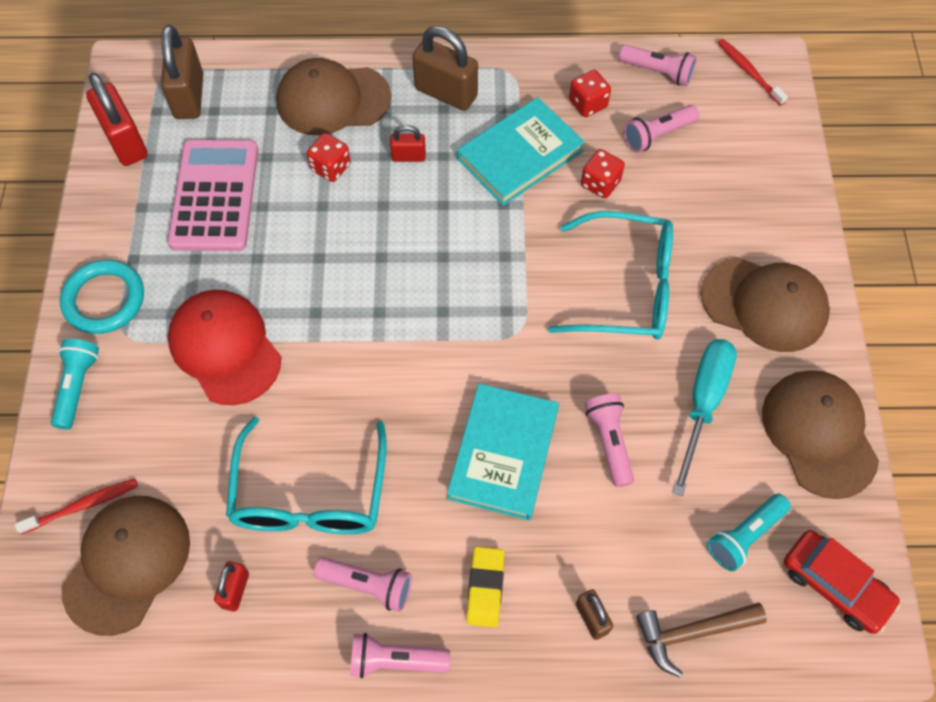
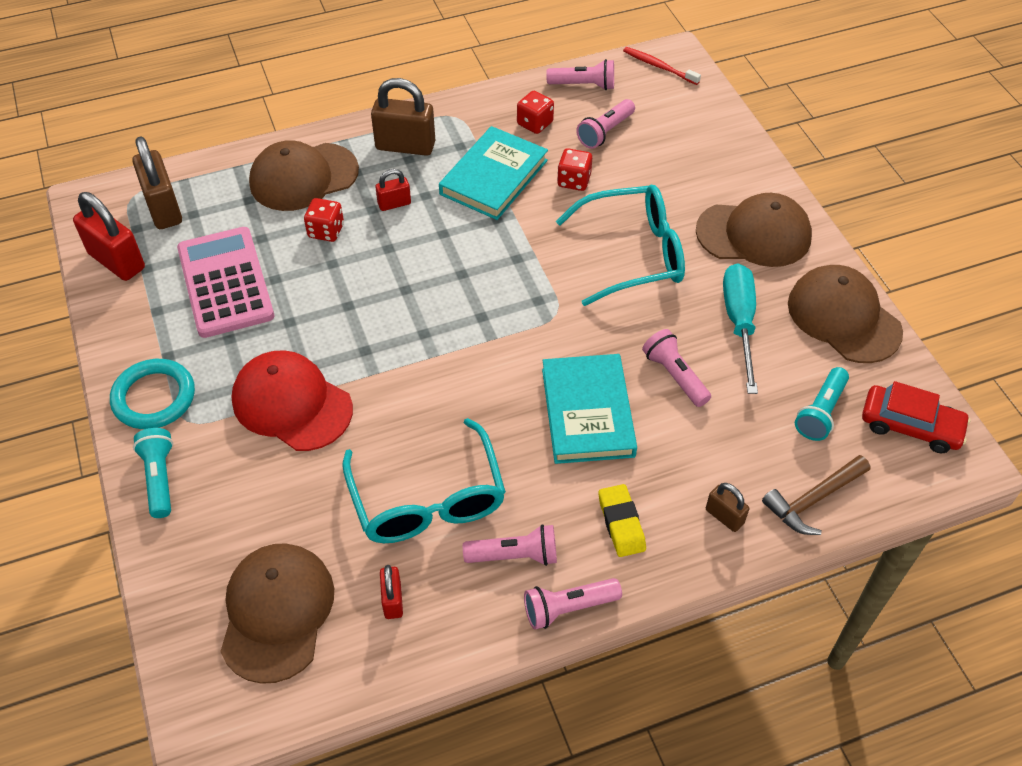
camera: 20 degrees left, 10 degrees down
(83, 505) = (210, 577): red toothbrush -> none

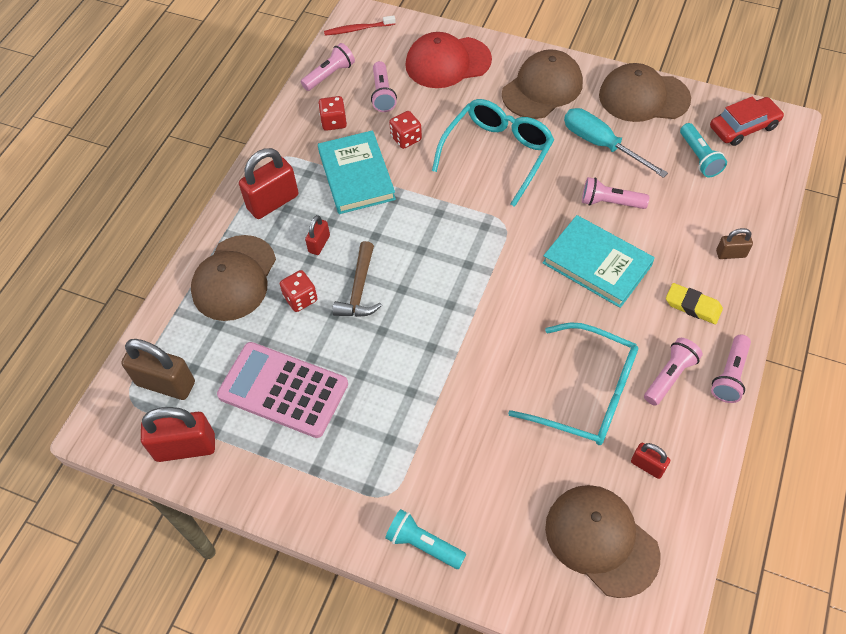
camera: 45 degrees left, 5 degrees up
(154, 397) = (345, 503): turquoise ring -> none
(292, 404) = (435, 420): red cap -> red cap (447, 62)
(405, 146) = (273, 202): brown padlock -> red padlock
(813, 500) = (754, 206): brown hammer -> brown hammer (359, 289)

